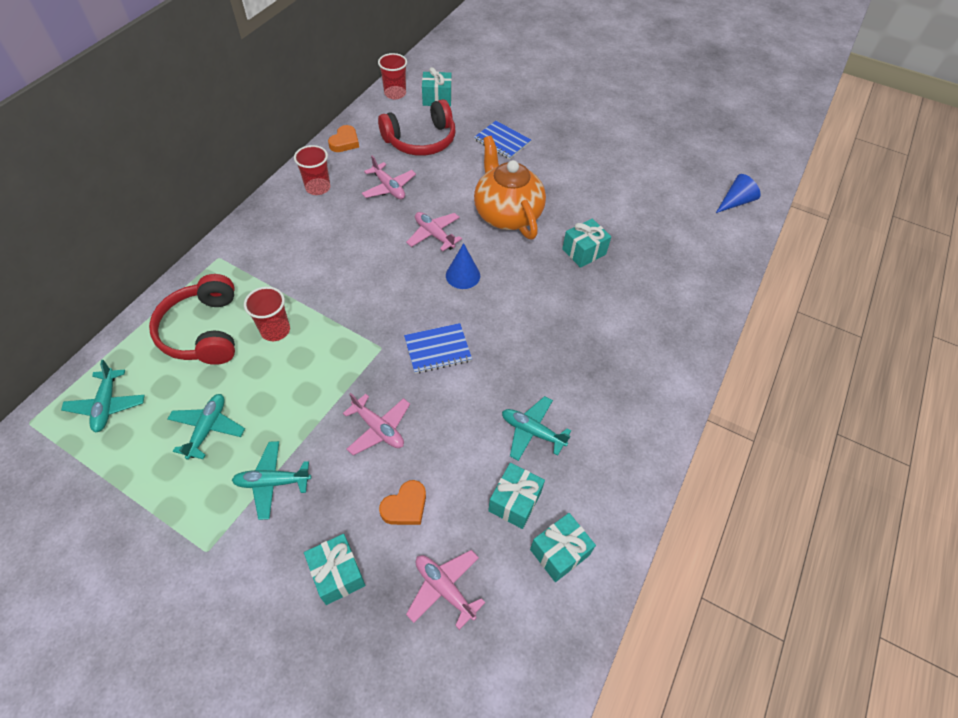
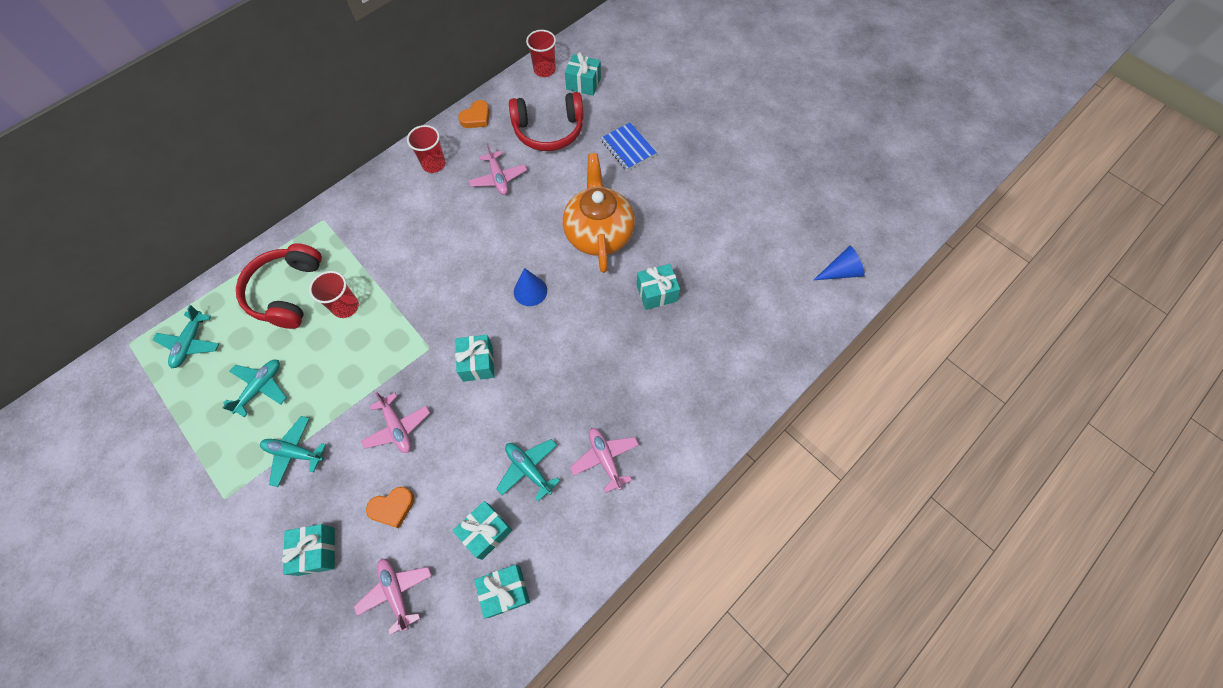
camera: 20 degrees right, 10 degrees up
(434, 235) = (520, 240): pink plane -> pink plane (605, 459)
(438, 349) = (477, 363): blue notebook -> turquoise gift

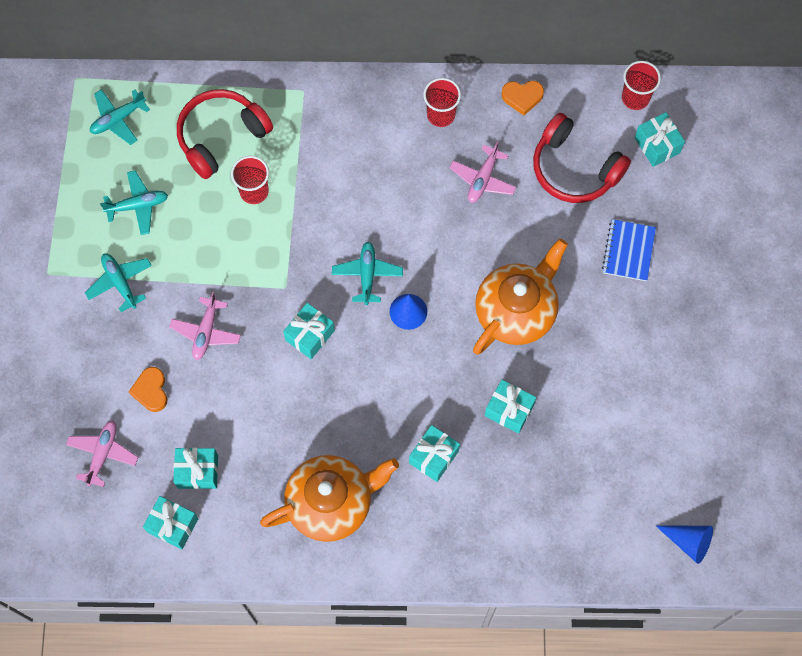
camera: 45 degrees right, 5 degrees up
(316, 551) = (76, 373): turquoise gift -> turquoise gift (433, 457)
(392, 507) = (151, 391): orange heart -> orange heart turned 60 degrees clockwise
(529, 469) = (269, 456): turquoise plane -> turquoise plane (367, 275)
(605, 459) = (331, 503): pink plane -> orange teapot

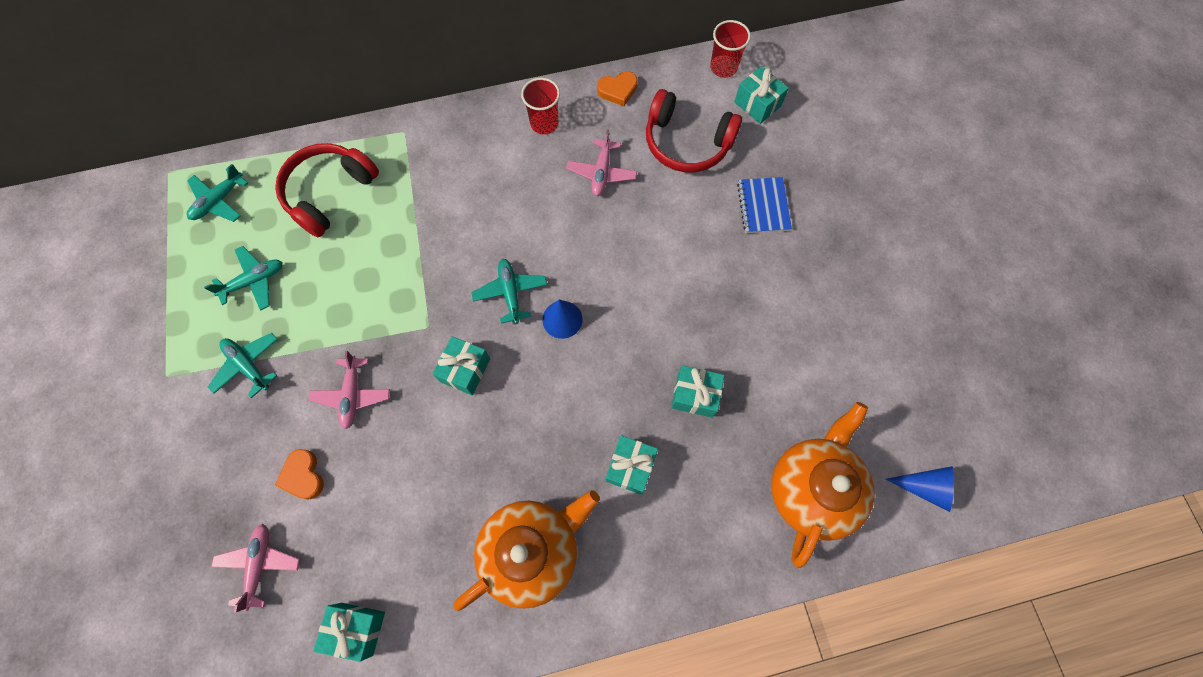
camera: 15 degrees left, 0 degrees up
(198, 471) = (373, 555): turquoise gift -> none
(254, 191) = (374, 238): red cup -> none
(516, 311) = (672, 291): orange teapot -> orange teapot (812, 488)

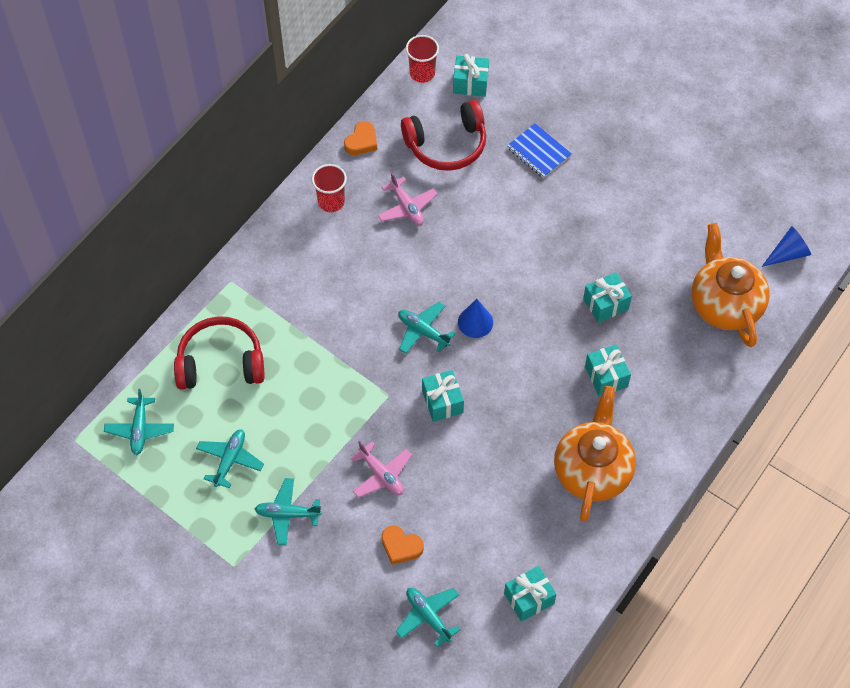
camera: 40 degrees left, 10 degrees down
(260, 564) = (428, 616): pink plane -> turquoise plane
(329, 193) = (220, 363): red headphones -> red headphones turned 90 degrees clockwise

